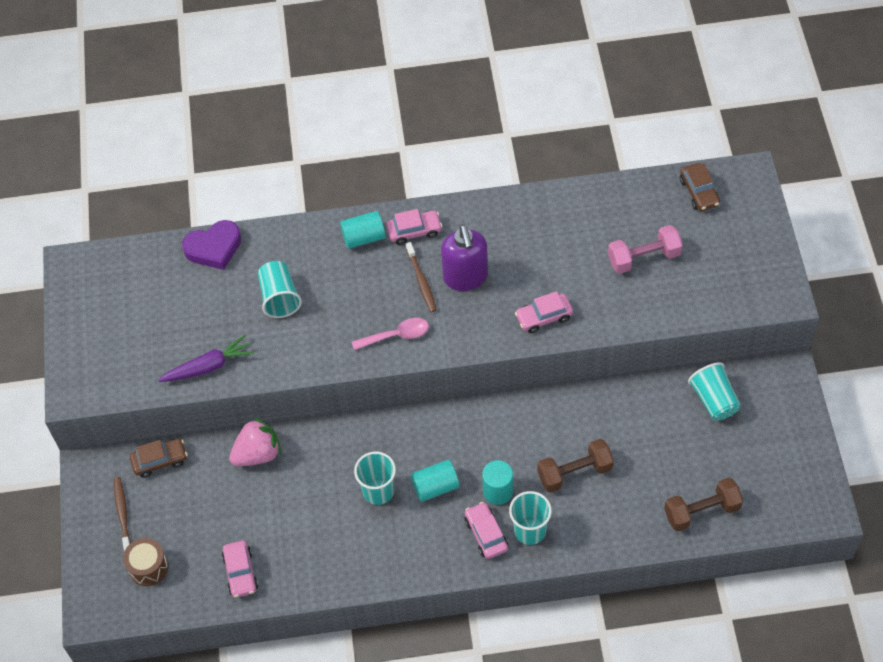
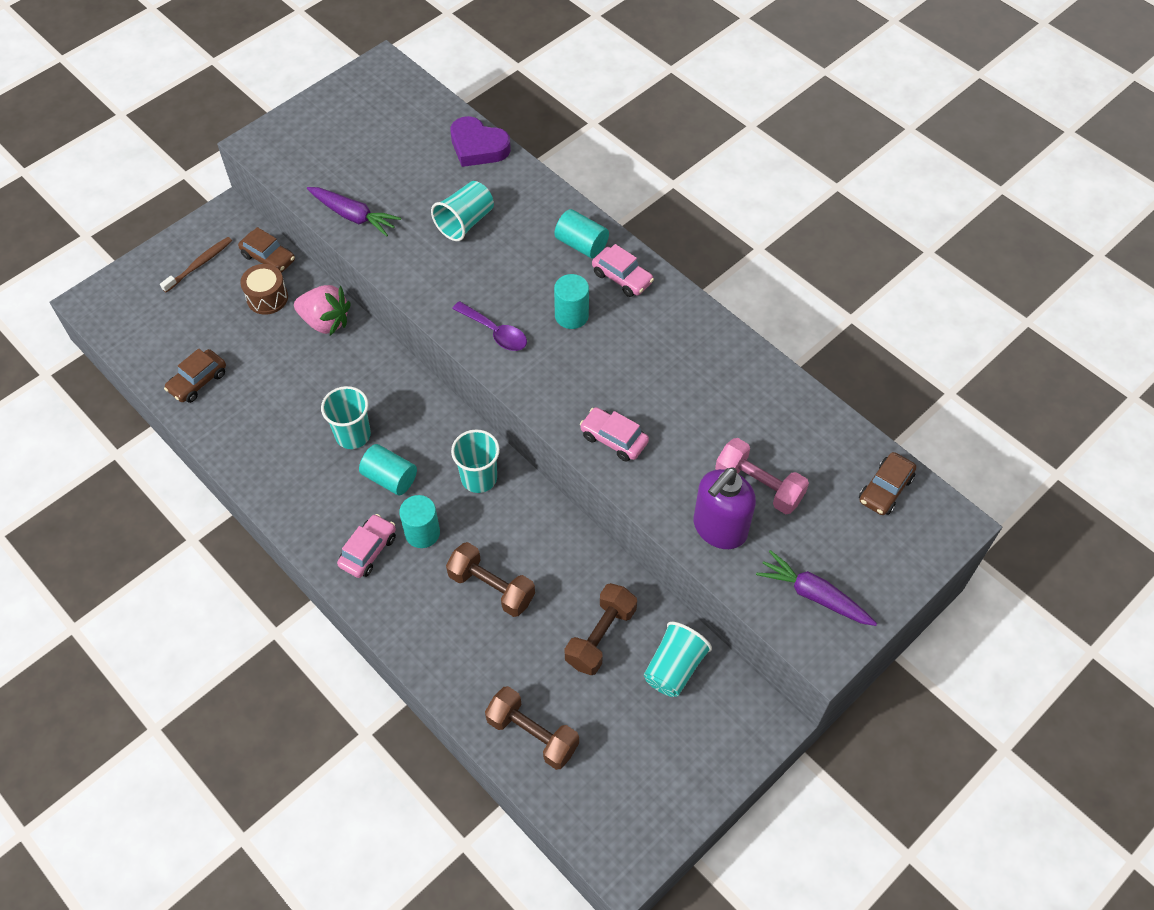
camera: 50 degrees right, 0 degrees up
(148, 567) = (160, 313): brown drum -> brown drum (267, 298)
(240, 572) = (198, 381): pink car -> brown car
(396, 335) = (495, 332): pink spoon -> purple spoon
(421, 281) = (571, 316): brown toothbrush -> turquoise cylinder
(465, 277) = (605, 348): purple soap dispenser -> purple soap dispenser (719, 528)
(530, 530) = (398, 586): turquoise cup -> turquoise cup (479, 478)
(660, 429) = (600, 636): none -> brown dumbbell
(743, 279) = (813, 595): none -> purple carrot

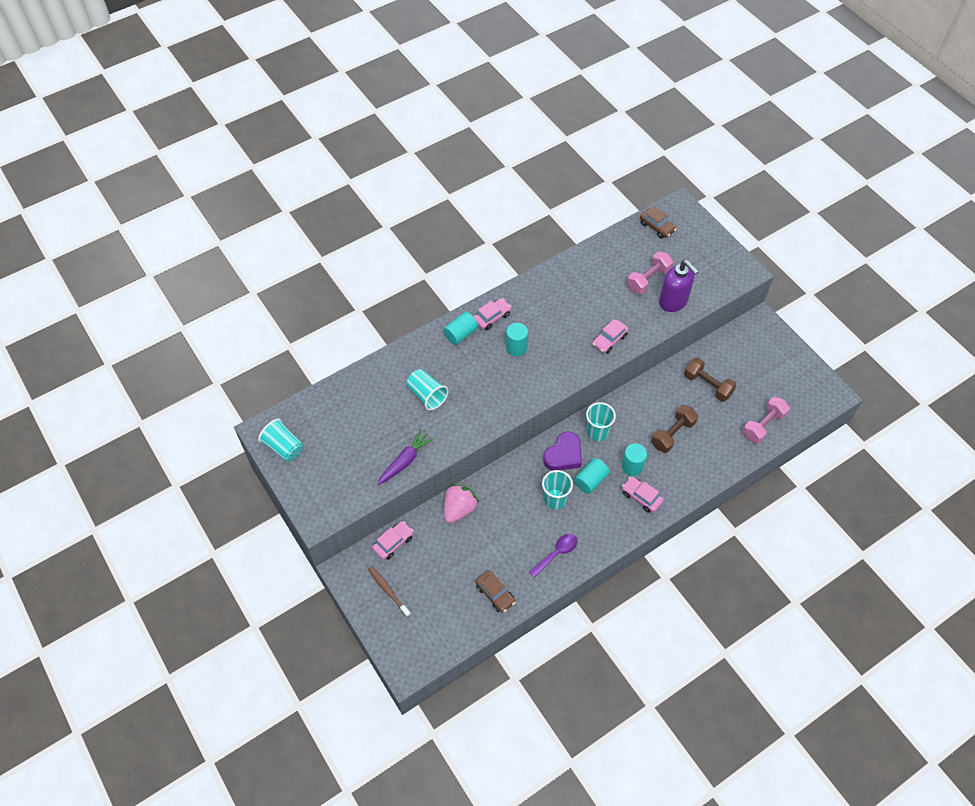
camera: 80 degrees left, 0 degrees up
(267, 298) = (430, 545): brown drum -> none
(268, 258) = (393, 543): brown car -> pink car
(478, 147) = (360, 380): purple heart -> purple heart (564, 455)
(495, 332) = (521, 389): purple spoon -> purple spoon (556, 553)
(532, 734) = (763, 425): brown dumbbell -> pink dumbbell
(674, 668) = (728, 354): turquoise cup -> turquoise cup (284, 447)
(813, 595) = (716, 270): purple carrot -> none

